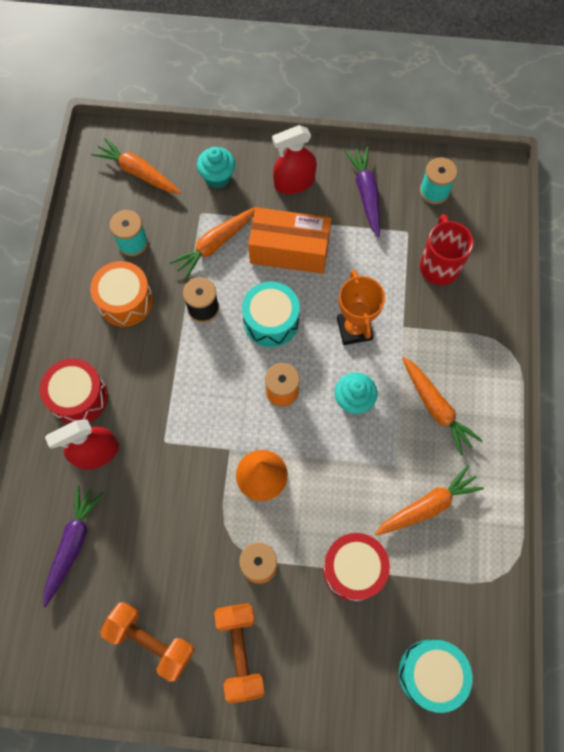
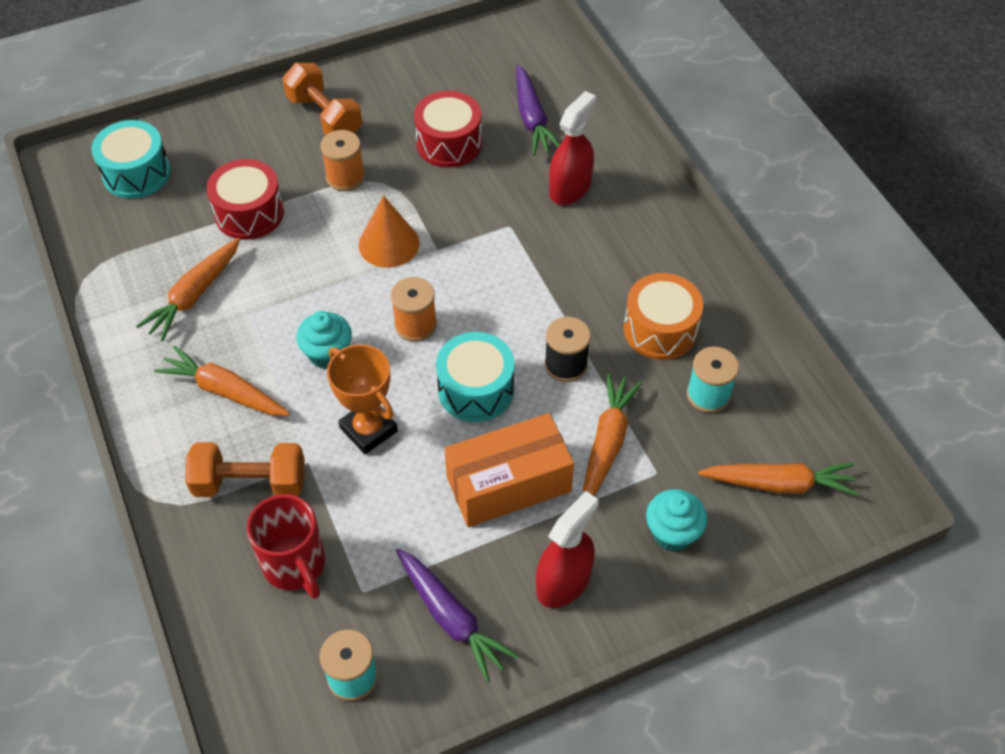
camera: 150 degrees right, 15 degrees down
(79, 397) = (628, 222): red drum -> red drum (449, 143)
(151, 641) = (409, 91): orange dumbbell -> orange dumbbell (250, 483)

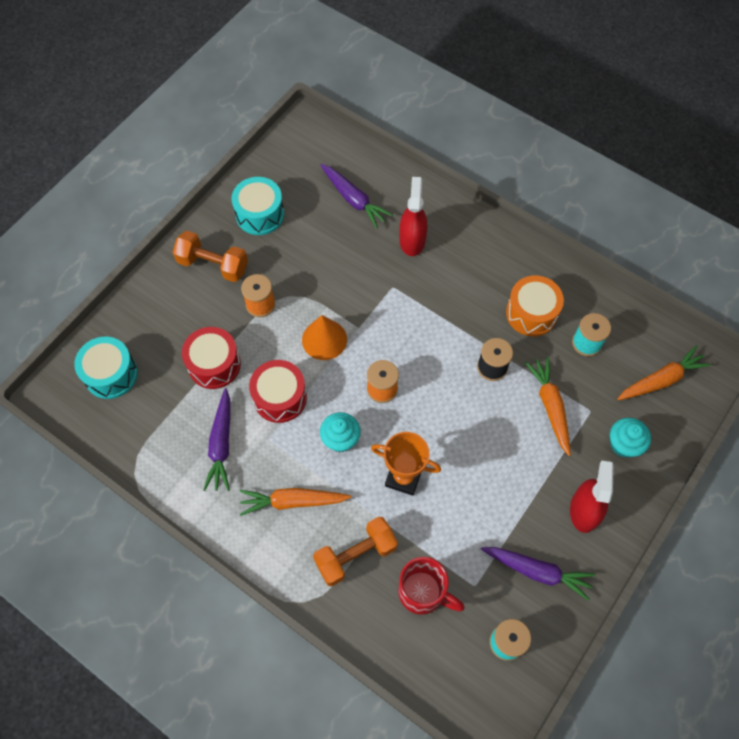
camera: 30 degrees left, 10 degrees up
(194, 295) = (221, 444): orange carrot -> purple carrot
(449, 143) = (312, 244): red drum -> red drum (280, 397)
(476, 389) = (450, 413): turquoise drum -> turquoise drum (260, 214)
(508, 484) = (511, 466): orange box -> none

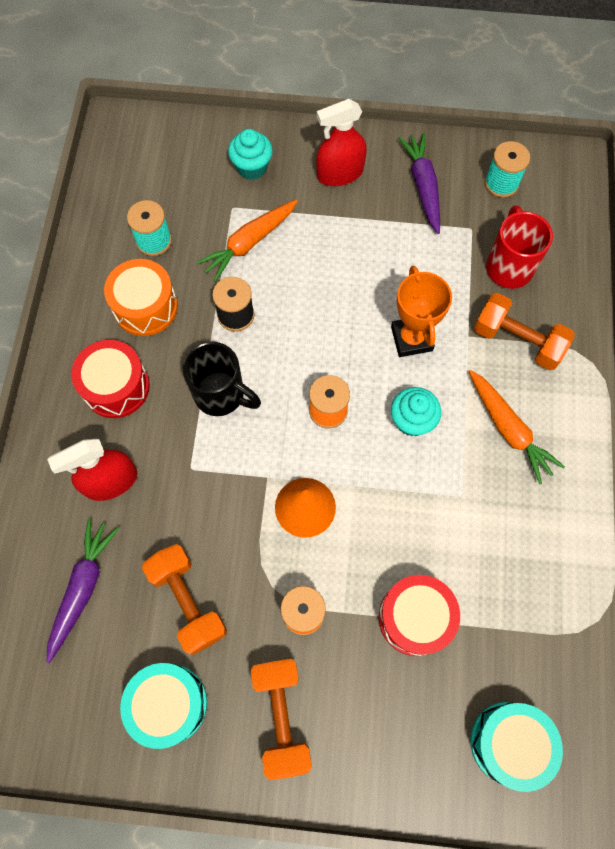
camera: 120 degrees left, 5 degrees up
(221, 444) = (501, 543): purple carrot -> none
(280, 397) = (406, 513): red drum -> red drum (116, 387)
(310, 248) = (188, 601): none -> orange dumbbell
(434, 328) = (221, 395): none -> black mug
(661, 380) = (160, 162): orange carrot -> none

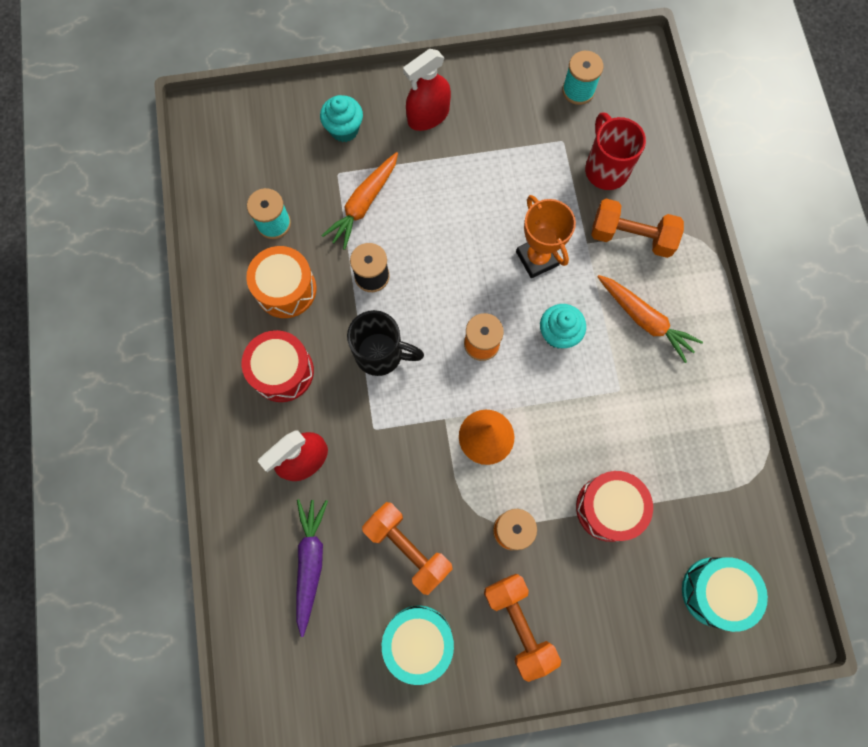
camera: 15 degrees left, 5 degrees up
(423, 186) = (508, 110): purple carrot -> none

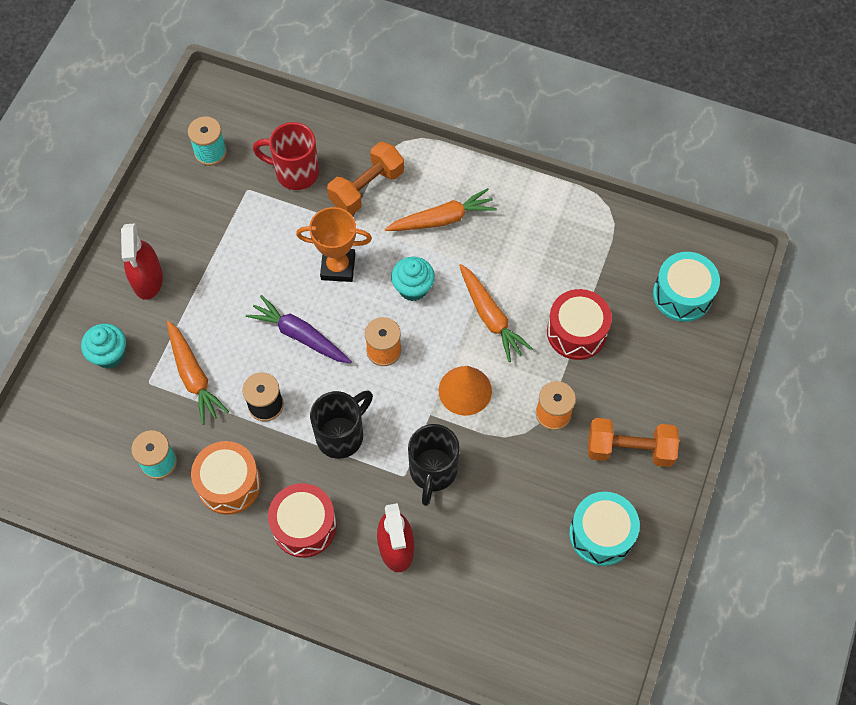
camera: 60 degrees left, 10 degrees down
(310, 562) = (488, 588): purple carrot -> purple carrot (300, 336)
(392, 452) = (433, 472): none -> black mug
(408, 548) = (521, 502): orange dumbbell -> none
(573, 419) = (490, 317): none -> orange carrot

